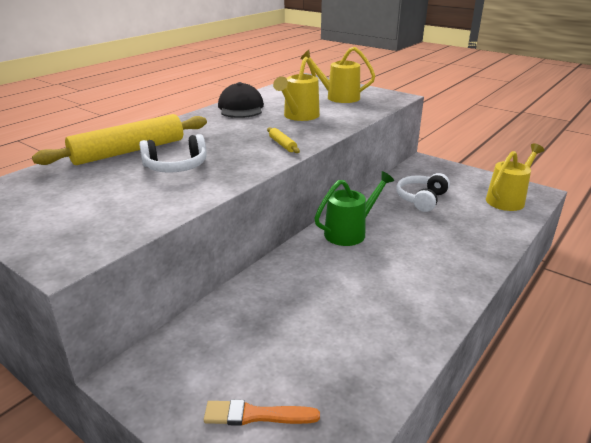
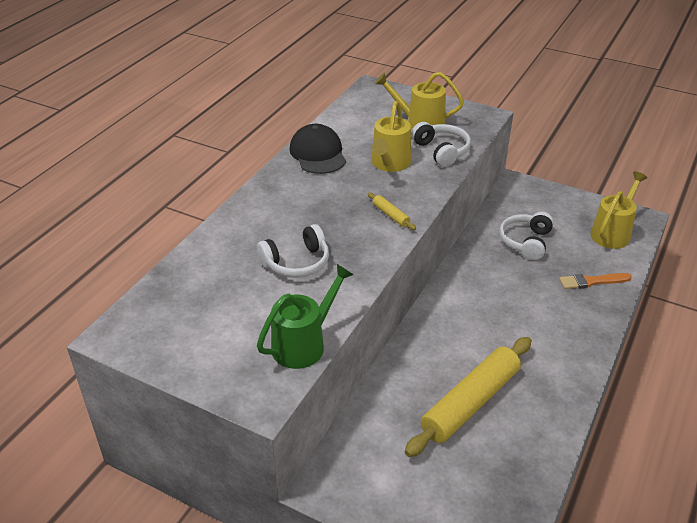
camera: 10 degrees left, 10 degrees up
(129, 151) = (233, 244): yellow rolling pin -> yellow rolling pin (470, 403)
(256, 415) = (446, 505): orange brush -> orange brush (592, 281)
(349, 112) = (441, 151): none -> white headphones
(350, 232) = (465, 297): green watering can -> green watering can (304, 344)

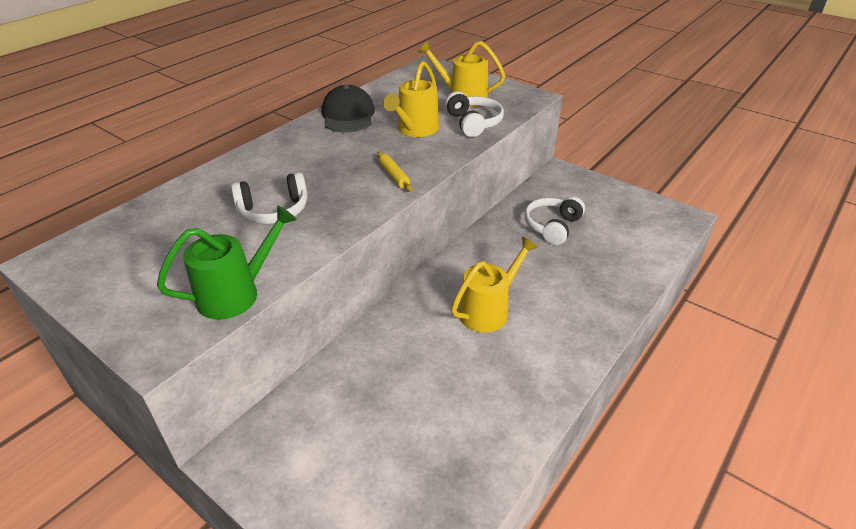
camera: 10 degrees right, 0 degrees up
(470, 403) = (434, 386): yellow rolling pin -> none
(592, 281) = (612, 273): orange brush -> none
(612, 232) = (649, 227): yellow watering can -> yellow watering can (488, 310)

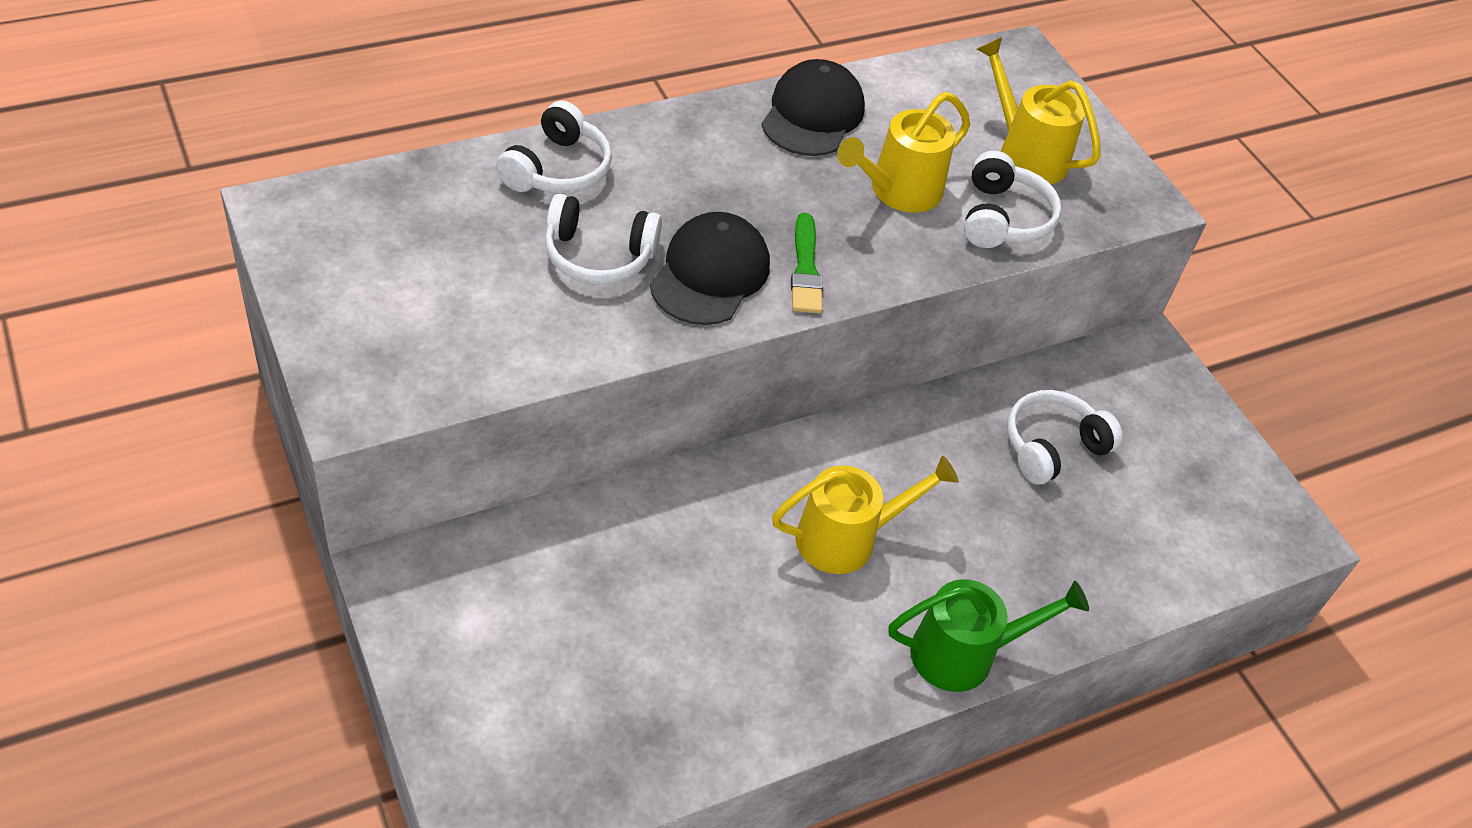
camera: 20 degrees right, 10 degrees up
(223, 181) = (557, 169): none -> white headphones
(236, 293) = (482, 370): green watering can -> green watering can (965, 653)
(344, 196) = (710, 274): none -> black cap
(394, 176) = (805, 269): yellow rolling pin -> green brush

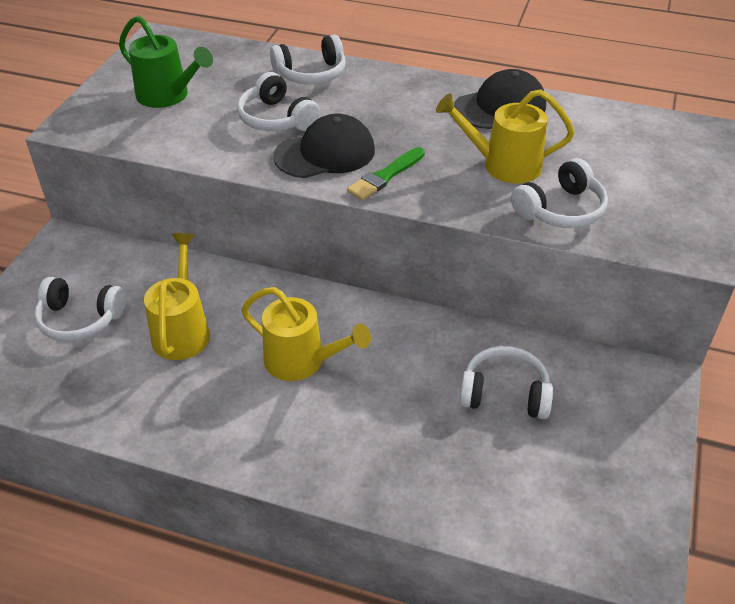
camera: 50 degrees right, 5 degrees down
(554, 657) = (80, 319): none -> white headphones
(965, 653) = (291, 467): green watering can -> green watering can (168, 96)
(1025, 153) = (629, 184): yellow watering can -> yellow watering can (182, 330)

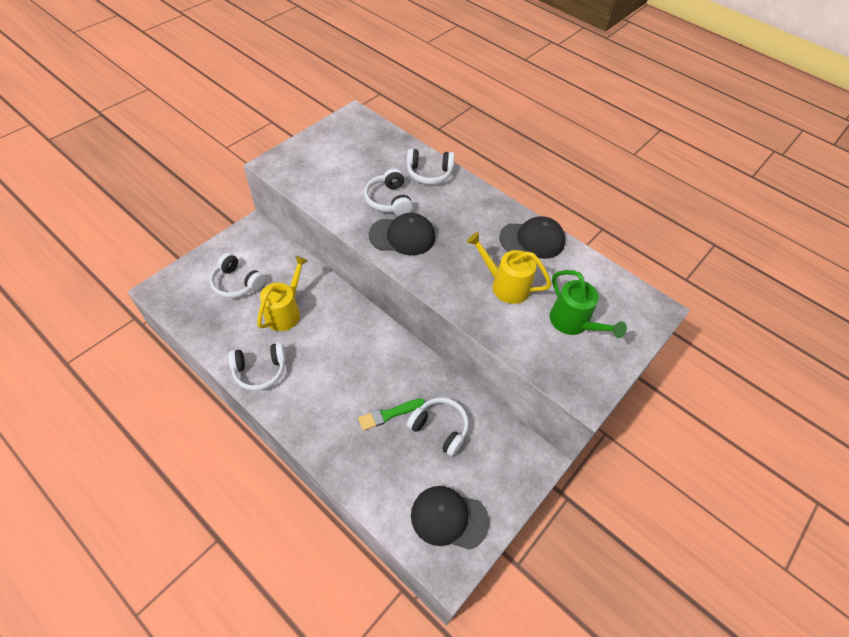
camera: 20 degrees right, 10 degrees up
(168, 96) = (336, 161): green watering can -> green watering can (573, 323)
(302, 361) = (338, 359): yellow watering can -> none
(385, 176) = (428, 266): green brush -> green brush (389, 414)
(560, 210) = (519, 332): white headphones -> white headphones (260, 370)
(593, 500) = (449, 518): none -> black cap

